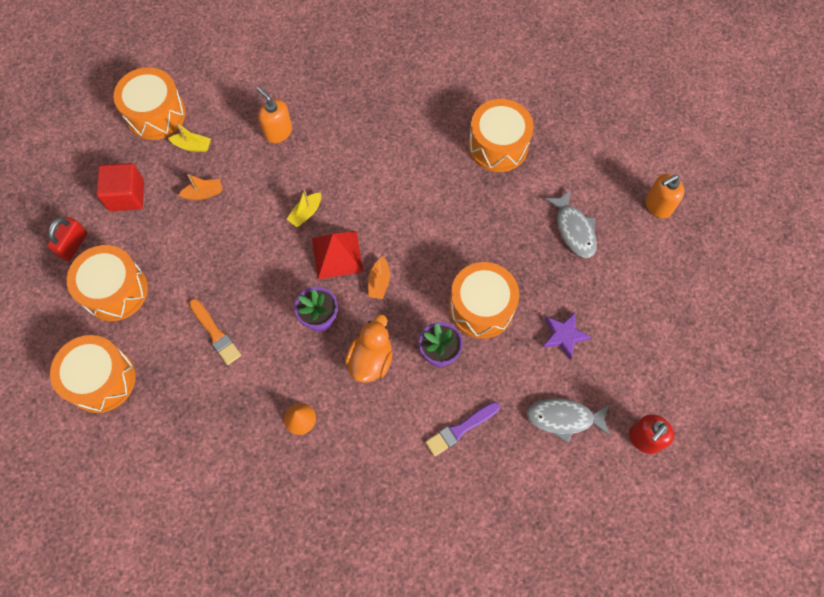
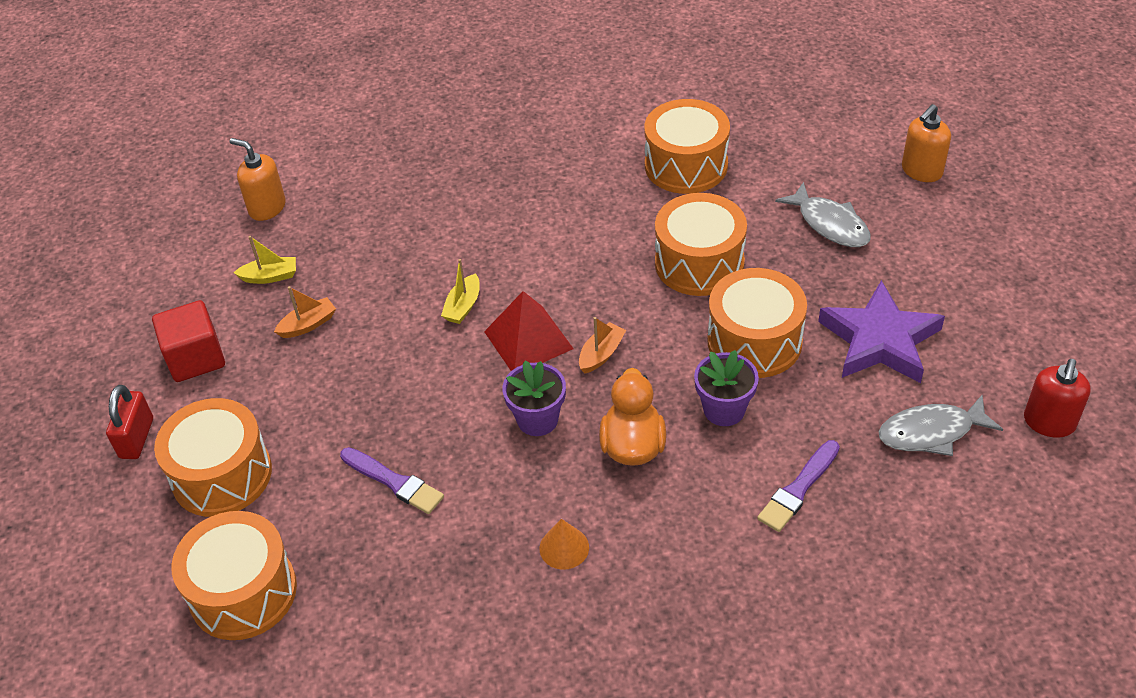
camera: 15 degrees left, 20 degrees down
(156, 114) = (202, 256): orange drum -> orange drum (699, 263)
(215, 333) = (394, 482): orange brush -> purple brush
(278, 132) = (384, 229): orange soap dispenser -> orange soap dispenser (267, 208)
(379, 282) = (601, 354): orange boat -> orange boat turned 135 degrees counterclockwise
(564, 336) = (880, 340): purple star -> purple star, size x1.75

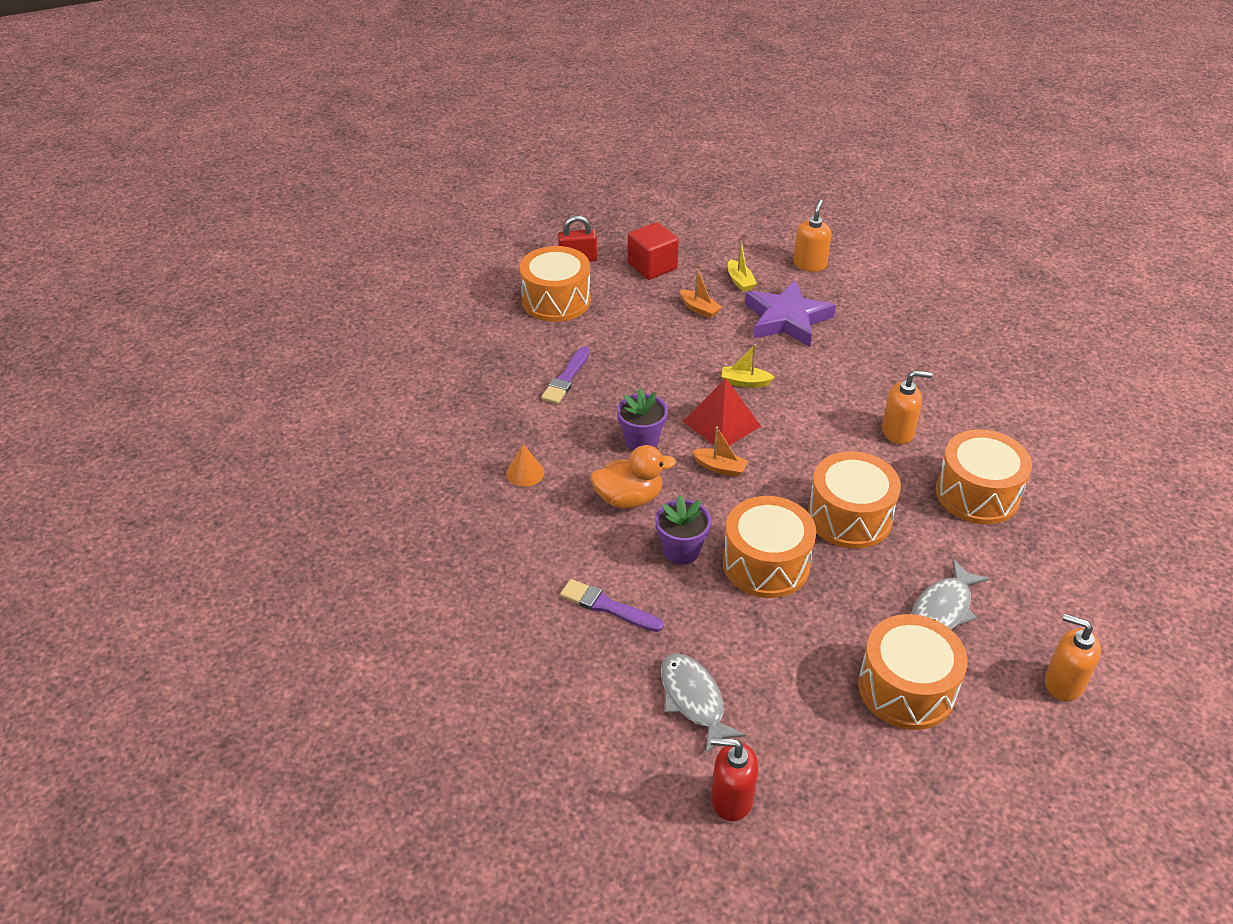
camera: 75 degrees right, 5 degrees down
(243, 592) = (467, 330): orange drum -> orange drum (906, 688)
(583, 199) = (898, 432): none -> orange soap dispenser
(880, 340) = (797, 656): purple star -> purple star (787, 319)

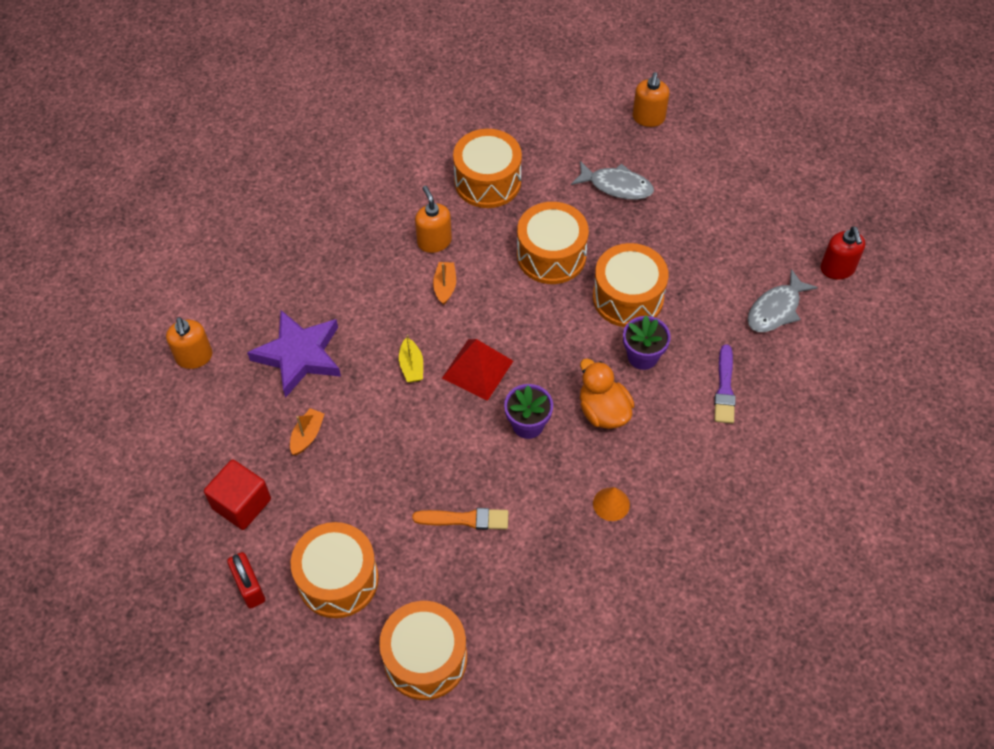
camera: 110 degrees left, 15 degrees up
(566, 378) = (465, 519): purple brush -> orange brush
(720, 467) = (535, 355): orange boat -> orange boat (445, 286)
(740, 281) = (245, 412): yellow boat -> none
(809, 264) = (194, 357): orange soap dispenser -> orange soap dispenser turned 105 degrees counterclockwise
(906, 688) = (698, 195): orange drum -> orange drum (425, 658)

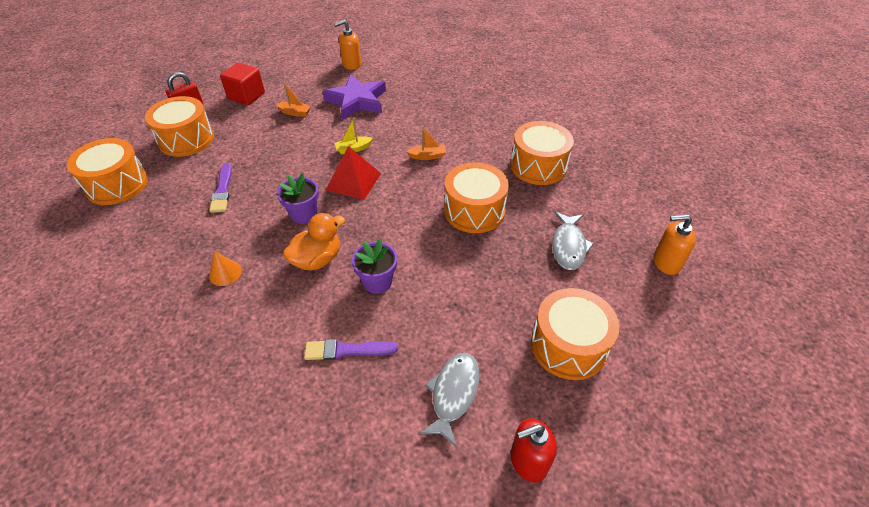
camera: 80 degrees right, 10 degrees down
(434, 241) = (468, 146): orange soap dispenser -> none
(465, 519) = (222, 190): orange brush -> purple brush
(628, 297) = (441, 265): orange drum -> orange drum (568, 345)
(776, 309) = (453, 394): grey fish -> grey fish turned 75 degrees clockwise

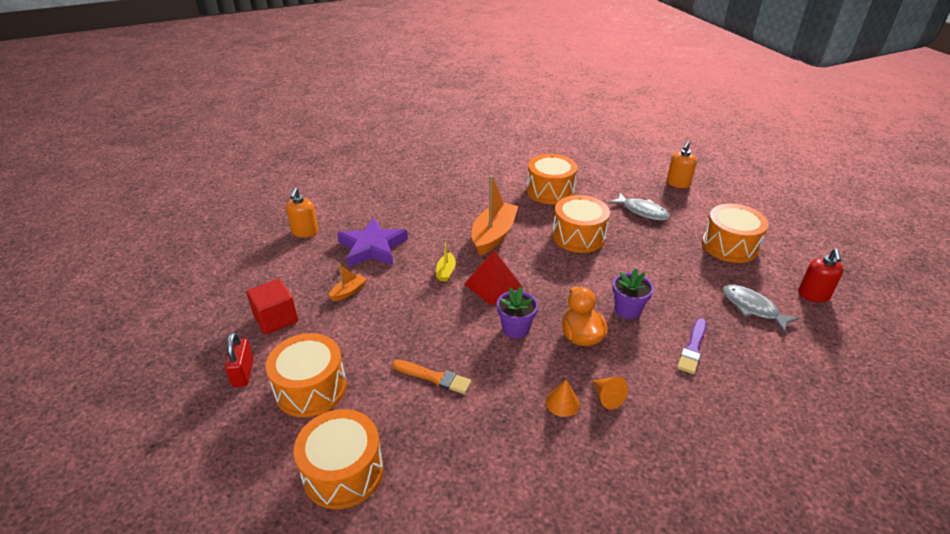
camera: 60 degrees left, 10 degrees down
(222, 190) = (434, 377): purple brush -> orange brush
(244, 301) = (607, 397): none -> orange cone
(427, 156) = (493, 235): orange boat -> orange boat, size x2.14

